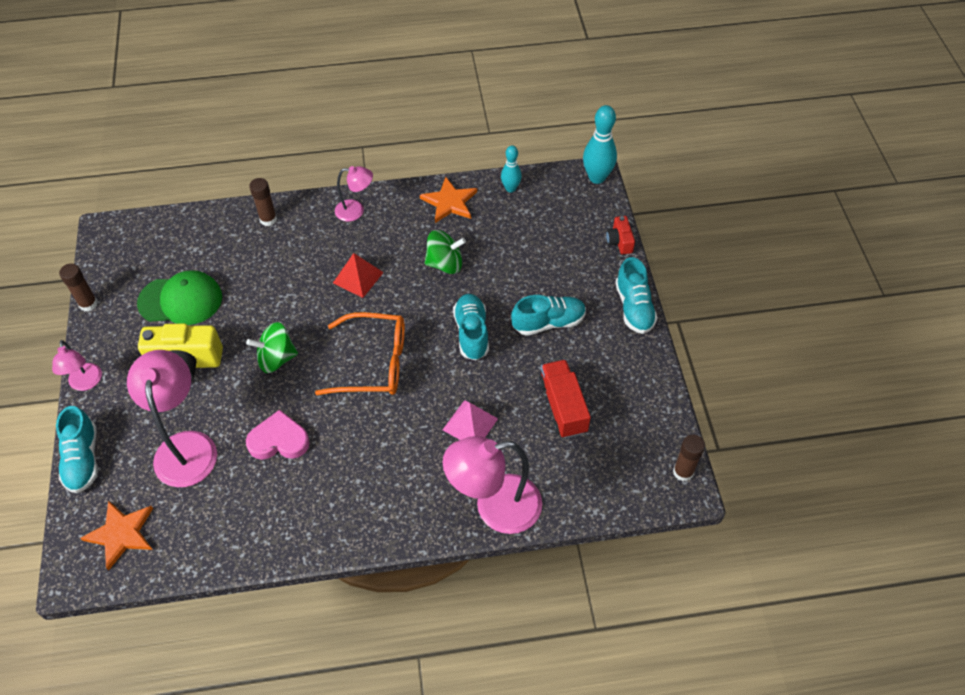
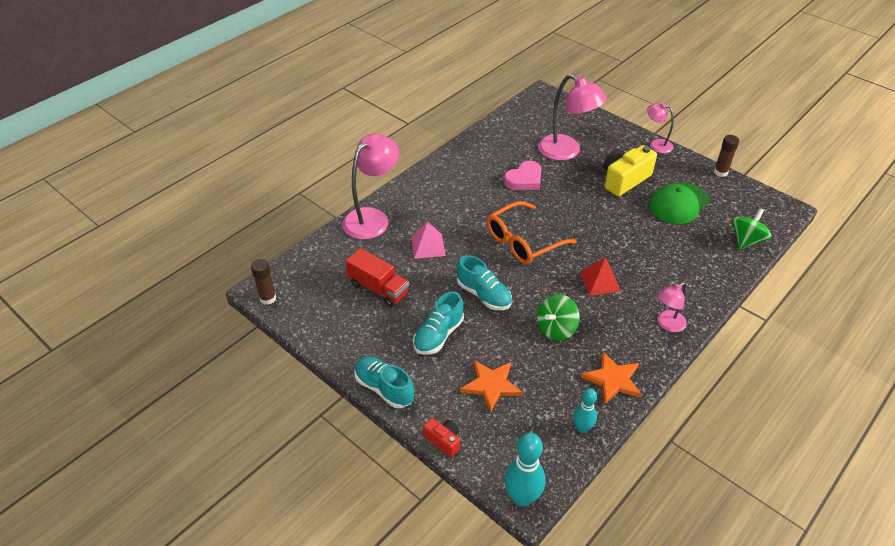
camera: 140 degrees right, 10 degrees down
(83, 459) = (605, 122): turquoise shoe -> none
(121, 534) = (544, 112): orange star -> orange star (491, 385)
(268, 219) = (711, 278): brown glue stick -> none
(276, 358) = (581, 210): green spinning top -> green spinning top (746, 240)

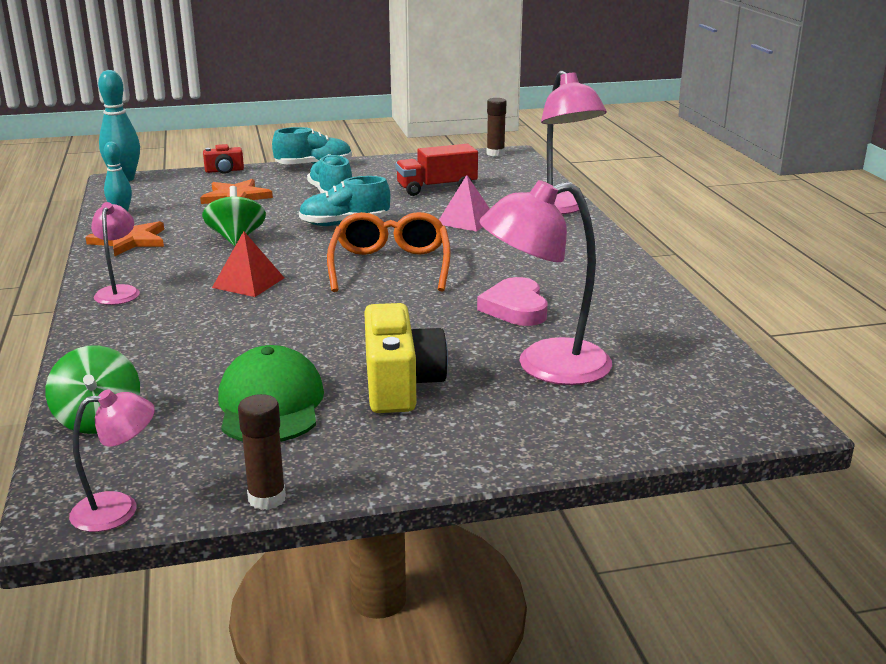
camera: 125 degrees right, 20 degrees down
(656, 144) = (451, 469): pink lamp -> pink lamp (119, 509)

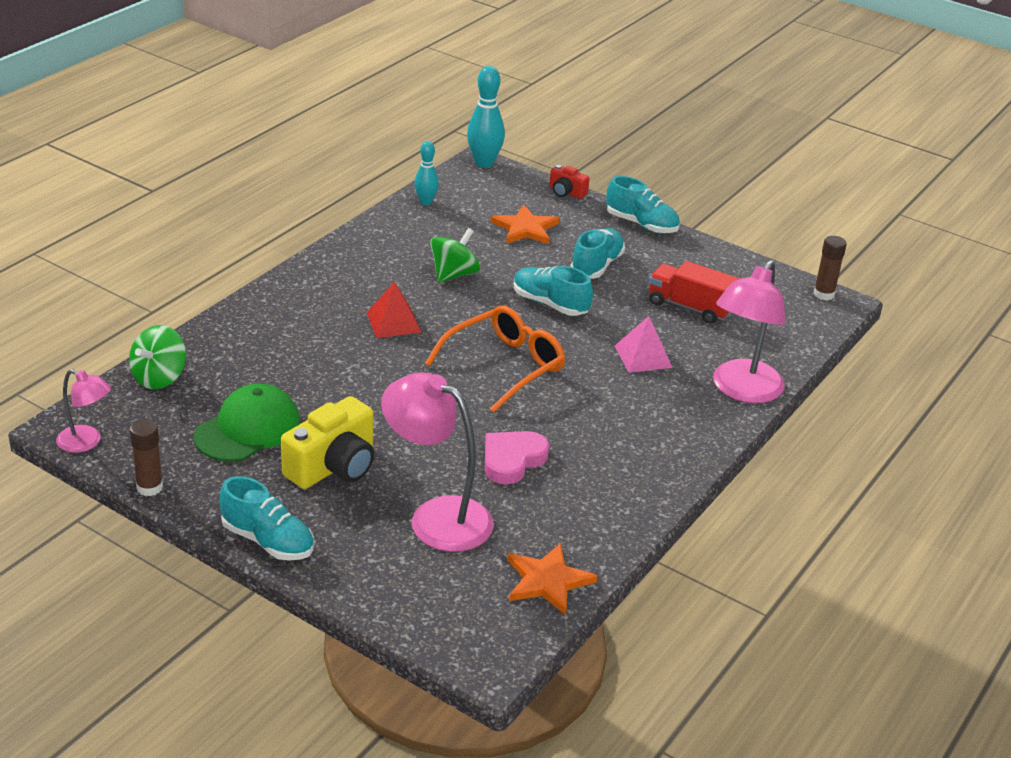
camera: 45 degrees right, 10 degrees up
(119, 291) = (312, 281): pink lamp -> none
(129, 240) = (388, 235): orange star -> orange star (547, 581)
(461, 462) = (268, 541): none -> turquoise shoe

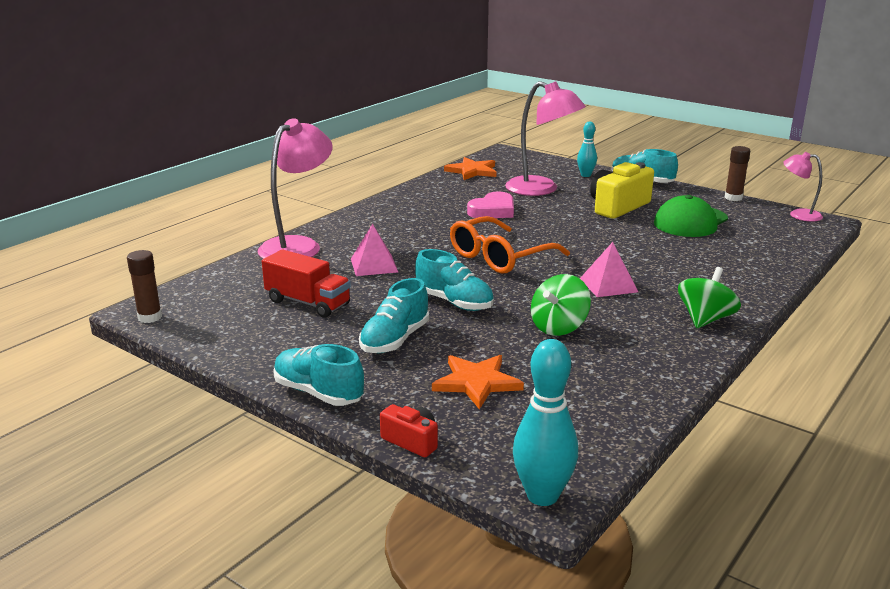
camera: 175 degrees left, 10 degrees down
(159, 378) = (785, 246): green spinning top -> green spinning top (705, 319)
(393, 322) = (608, 285): red pyramid -> pink pyramid
(425, 202) = (617, 417): turquoise bowling pin -> turquoise bowling pin (585, 175)

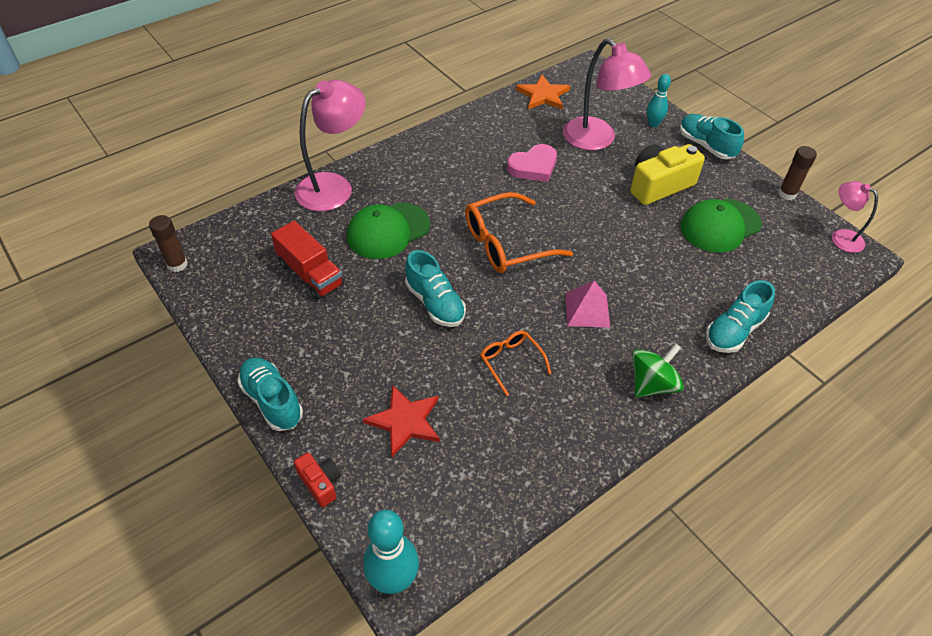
camera: 15 degrees right, 25 degrees up
(374, 265) = (388, 231): pink pyramid -> green cap
(395, 340) = (362, 345): turquoise shoe -> turquoise shoe (734, 331)
(476, 382) = (405, 421): orange star -> red star
(558, 327) = (511, 362): green spinning top -> orange glasses

